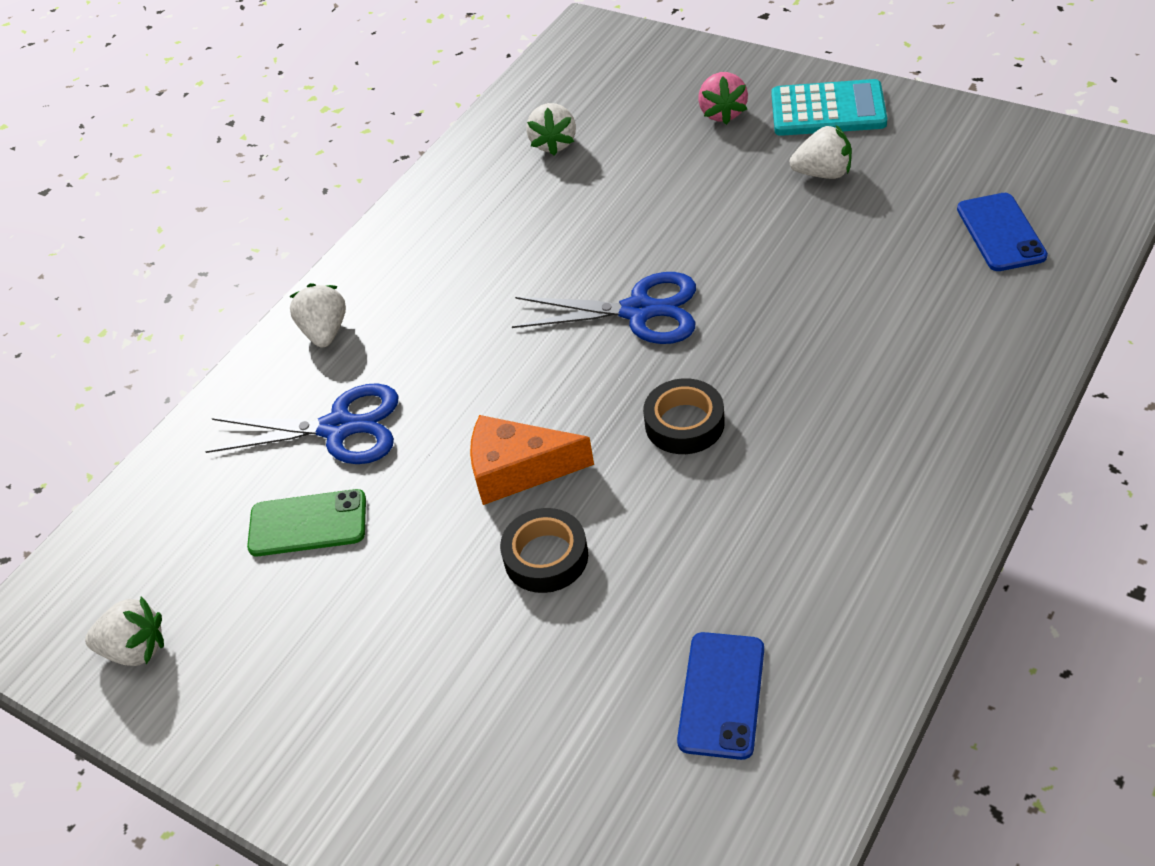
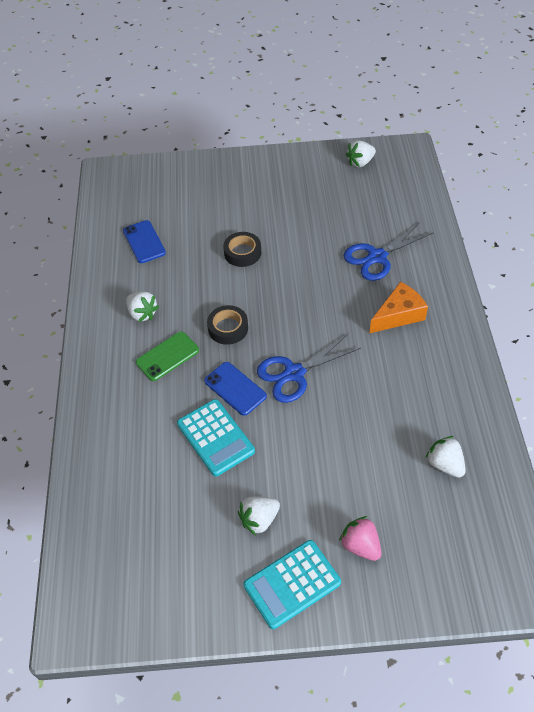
camera: 140 degrees right, 5 degrees up
(308, 524) = (347, 221): green phone -> green phone (167, 356)
(325, 332) = (435, 292): white strawberry -> white strawberry (142, 313)
(518, 470) = (283, 277): orange cheese -> orange cheese (398, 315)
(818, 278) = (215, 437): none -> turquoise calculator
(1000, 232) = (129, 520): blue phone -> blue phone (235, 388)

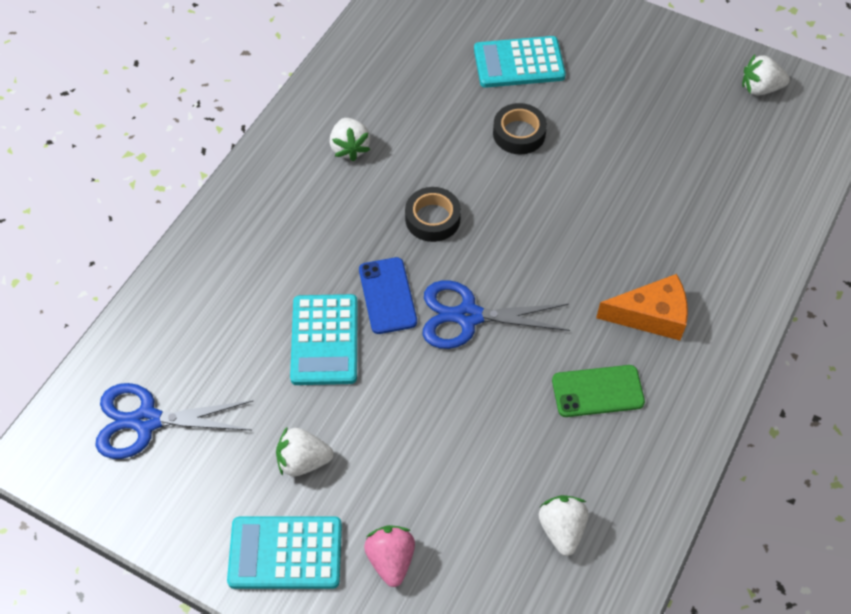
camera: 30 degrees right, 5 degrees up
(144, 242) = (414, 60): blue phone -> none
(167, 356) = (341, 215): green phone -> green phone (597, 391)
(211, 213) = (519, 63): none -> turquoise calculator
(377, 257) = (682, 226): blue scissors -> blue scissors (146, 421)

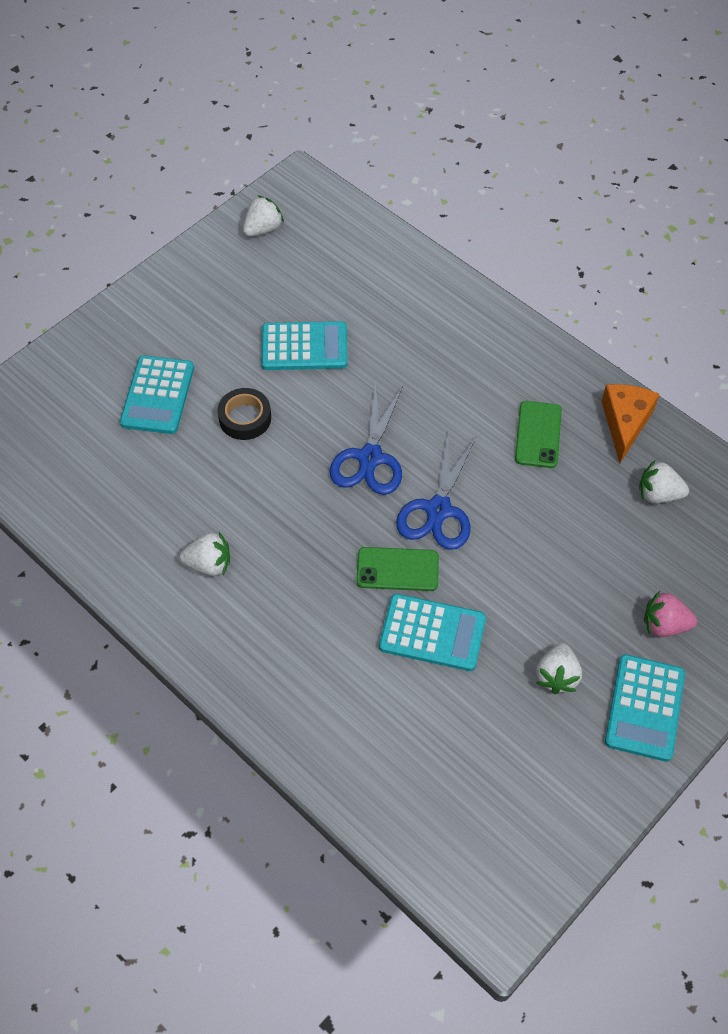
camera: 75 degrees left, 0 degrees up
(146, 421) = (483, 810): blue scissors -> blue scissors (370, 458)
(387, 295) = (397, 569): blue phone -> green phone
(432, 218) = (321, 512): black tape -> none
(624, 159) = (304, 347): none -> turquoise calculator
(651, 315) = (474, 377): orange cheese -> orange cheese (625, 423)
(760, 88) = (263, 229): white strawberry -> white strawberry turned 150 degrees counterclockwise

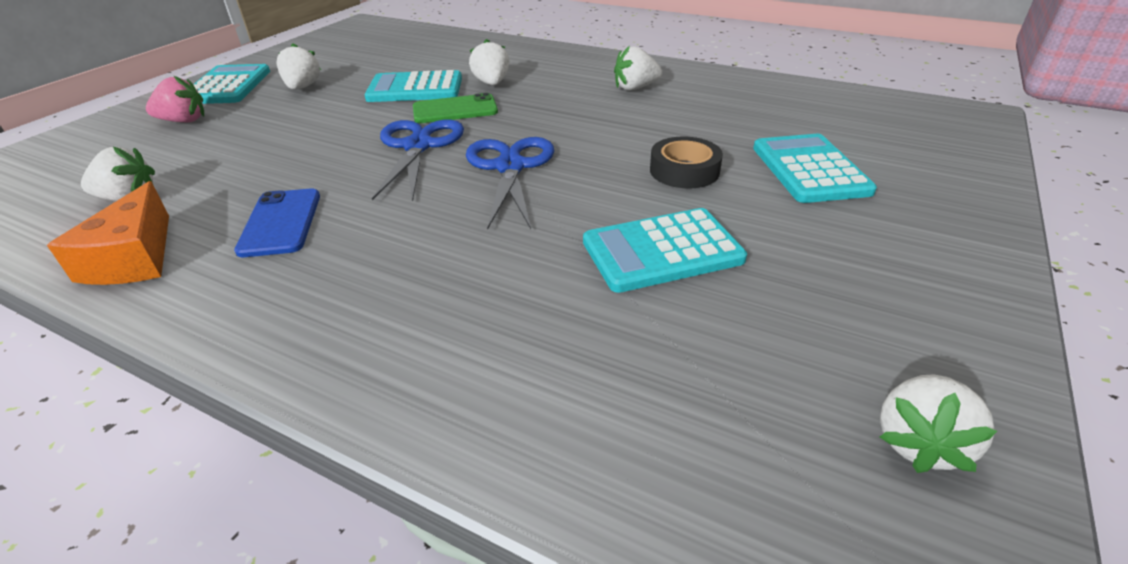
camera: 165 degrees right, 20 degrees down
(349, 621) = (492, 83): none -> white strawberry
(538, 434) = (281, 222): green phone -> blue phone

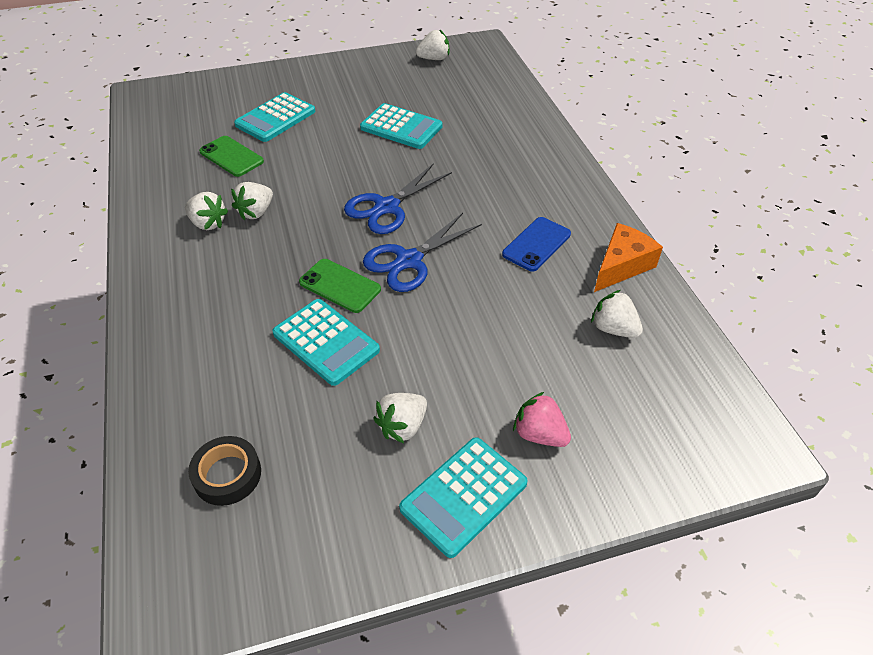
camera: 135 degrees left, 10 degrees up
(492, 83) = (269, 304): white strawberry -> white strawberry (256, 212)
(684, 170) = (320, 151): black tape -> black tape (227, 475)
(742, 123) = (231, 156): none -> green phone

